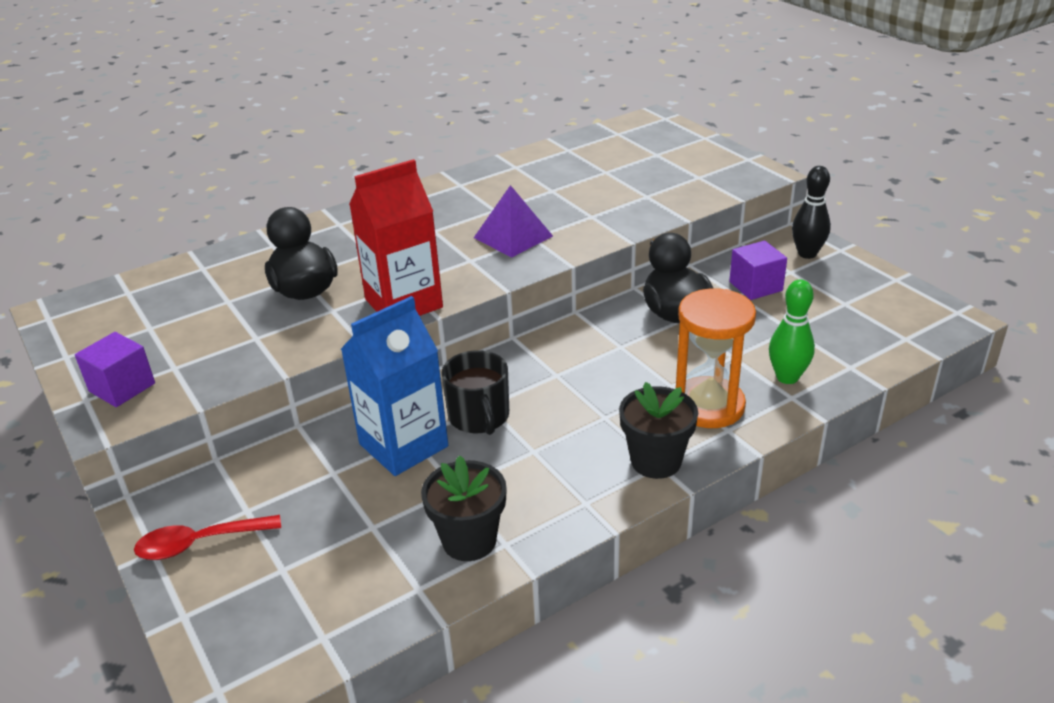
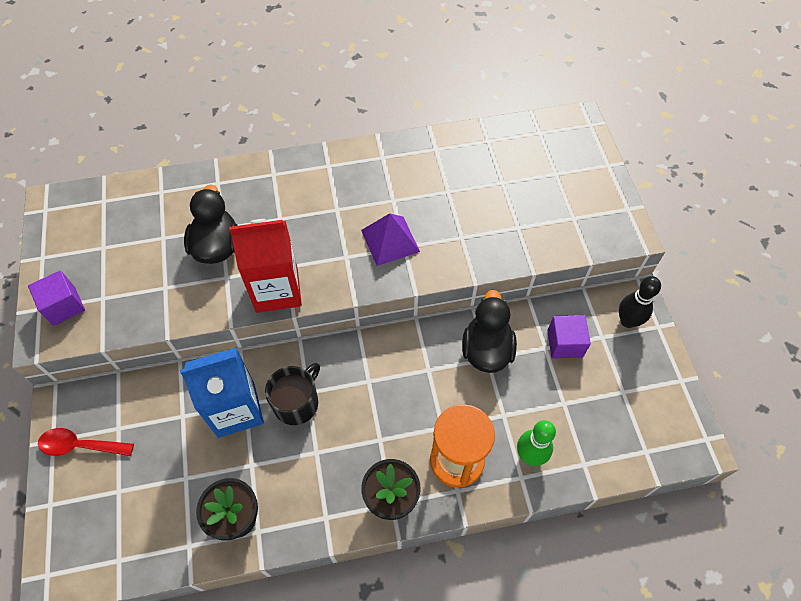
camera: 20 degrees right, 25 degrees up
(479, 416) = (297, 402): black mug -> black mug turned 150 degrees counterclockwise

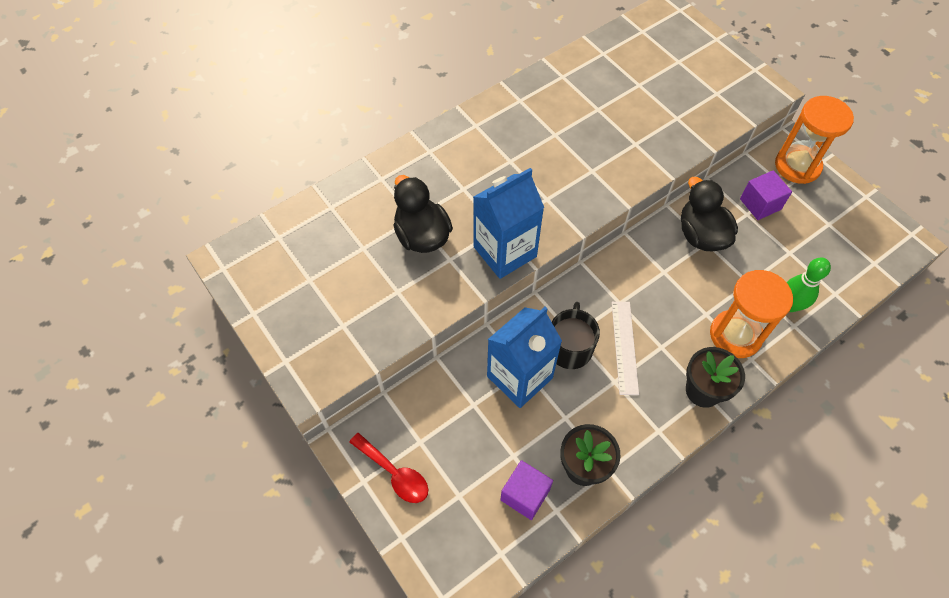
camera: 25 degrees left, 0 degrees up
(64, 306) = (309, 348): purple cube -> purple cube (525, 495)
(80, 445) = (394, 473): red spoon -> red spoon turned 120 degrees counterclockwise
(277, 290) = (505, 252): red carton -> blue carton
(345, 424) = (624, 347): none -> white ruler
(390, 240) = (576, 170): purple pyramid -> none
(627, 321) = (797, 166): black bowling pin -> orange hourglass

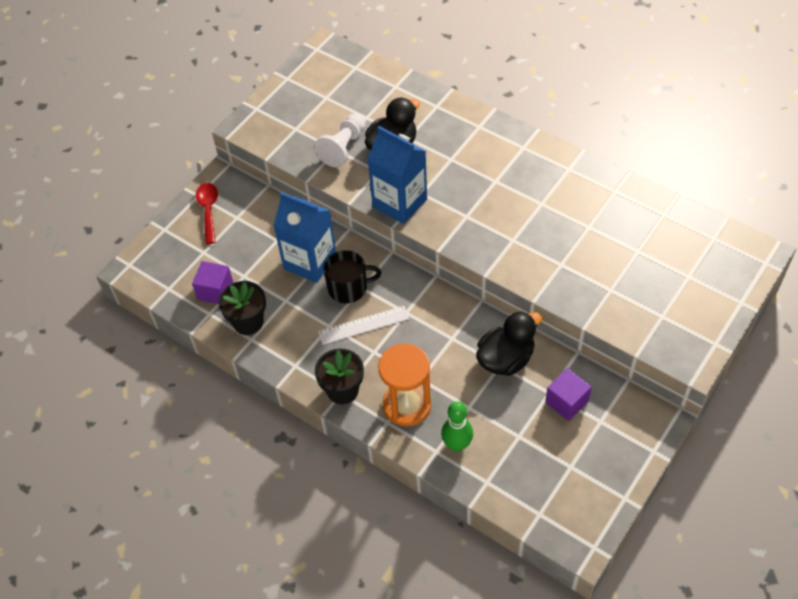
camera: 75 degrees right, 5 degrees down
(394, 473) = (208, 210): red spoon -> red spoon turned 150 degrees clockwise
(399, 283) = (343, 148): none -> white pawn
(797, 166) = (634, 428): orange hourglass -> none

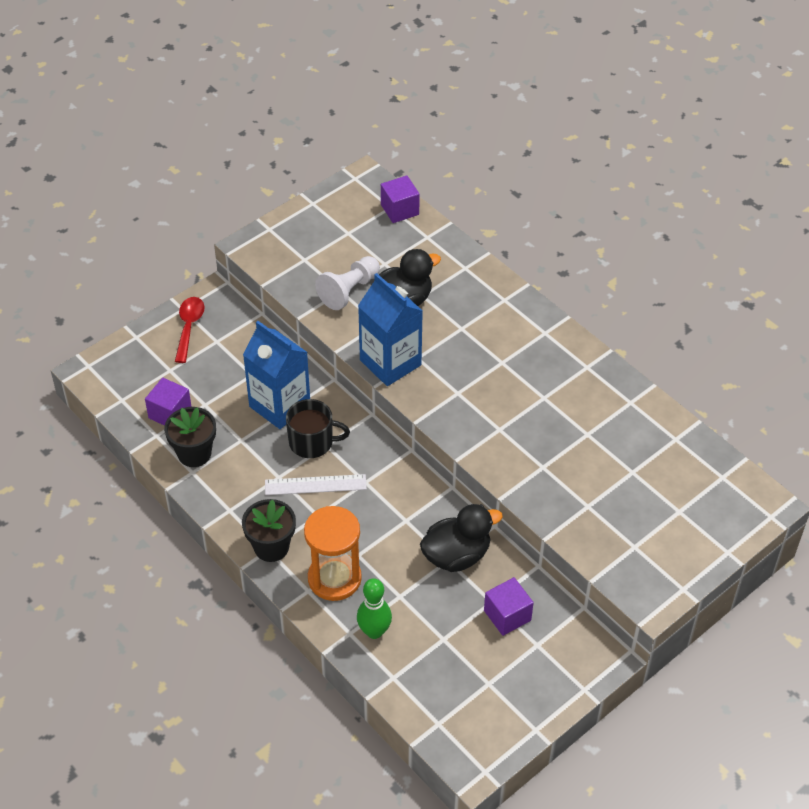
camera: 10 degrees right, 5 degrees down
(364, 68) = (399, 210): none -> purple cube

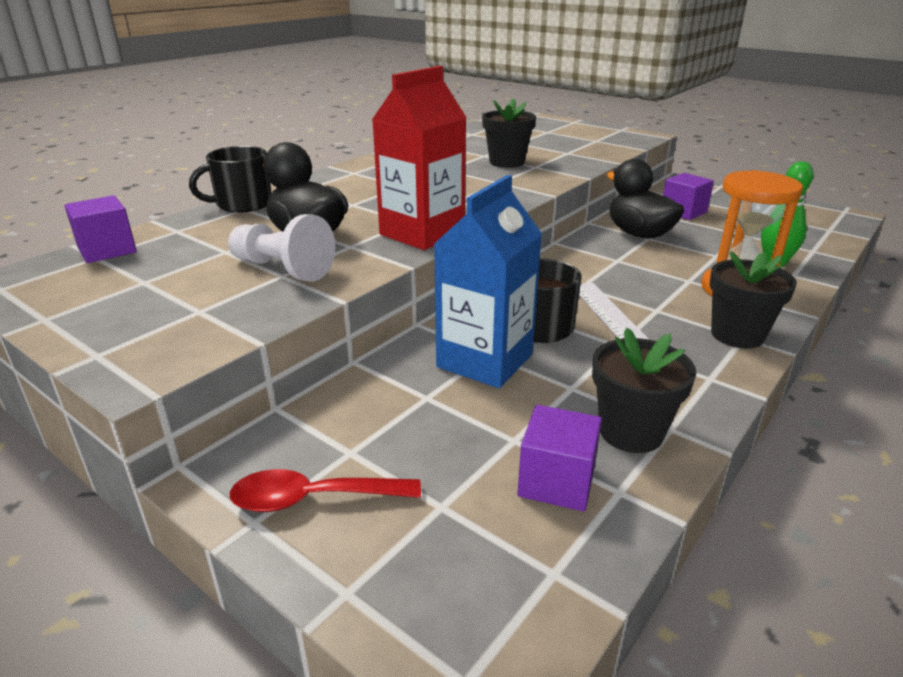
camera: 100 degrees left, 20 degrees down
(390, 362) = (422, 233): blue carton -> red carton
(473, 266) = (242, 204): none -> black mug
(559, 447) = (506, 162): none -> black flower pot

